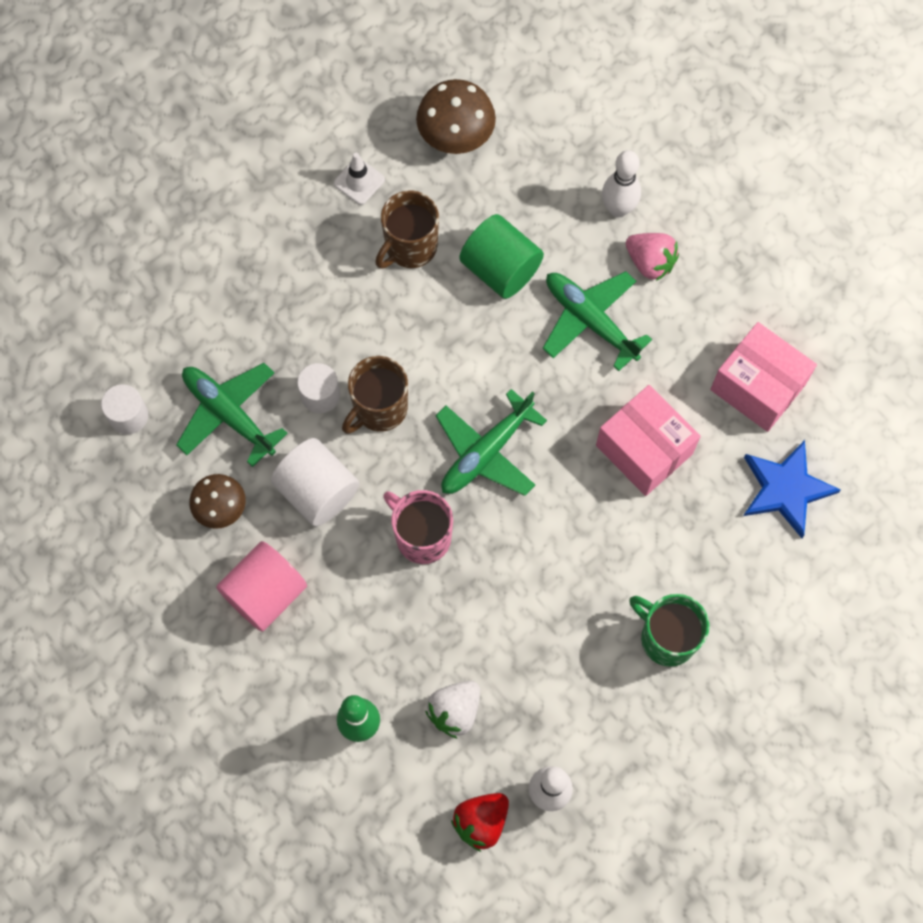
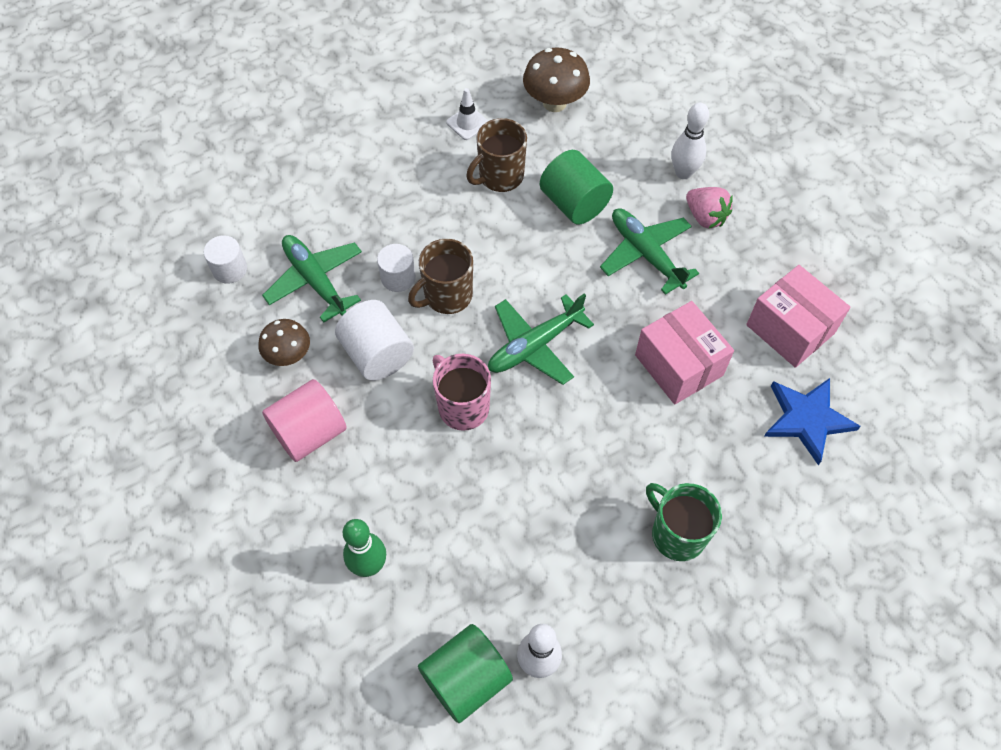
camera: 10 degrees right, 10 degrees down
(454, 711) = (461, 567): white strawberry -> none
(481, 822) = (466, 679): red strawberry -> green cylinder

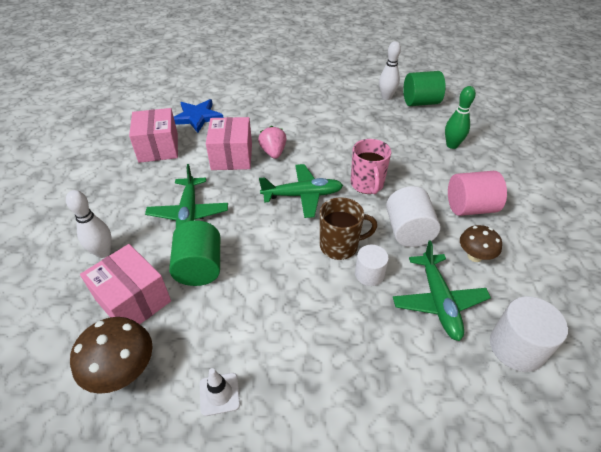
camera: 150 degrees left, 15 degrees down
(230, 269) = (516, 347): white cylinder -> white cylinder, size x1.57
(500, 176) = (235, 319): brown mug -> none
(604, 149) = (133, 300): none -> pink box
(677, 534) = (296, 107): green mug -> none
(705, 217) = (127, 218): pink strawberry -> pink strawberry (273, 152)

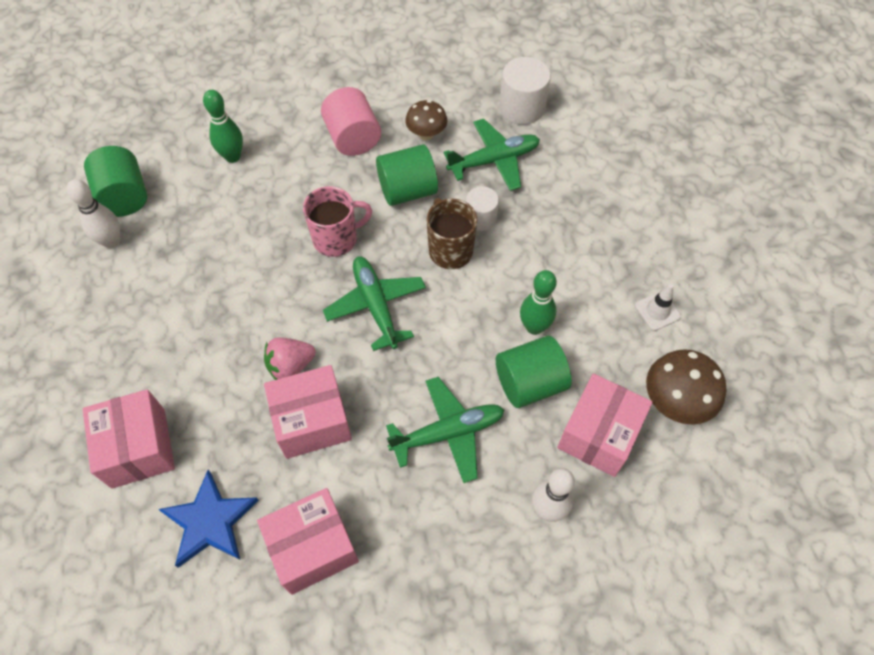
camera: 105 degrees left, 15 degrees up
(246, 284) = (534, 327): none -> green bowling pin
(250, 99) = (138, 448): none -> pink box
(408, 231) = (407, 190): white cylinder -> green cylinder

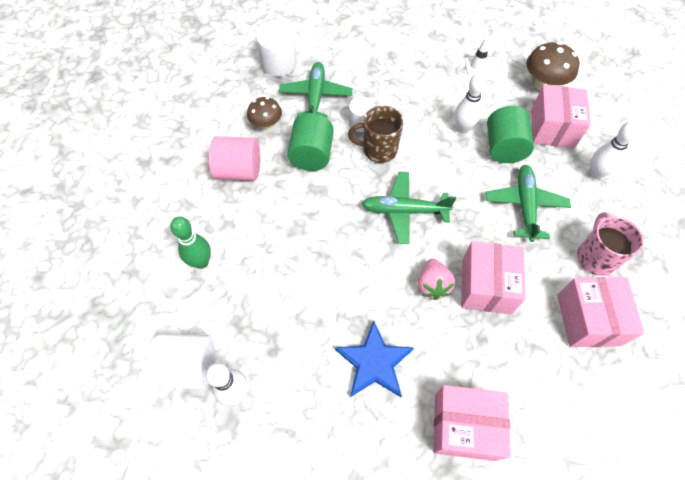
camera: 65 degrees left, 0 degrees up
(124, 197) = (189, 367): green cylinder -> white cylinder
(210, 521) = (548, 387): blue star -> blue star (374, 362)
(336, 239) = (331, 215): pink mug -> pink mug (595, 257)
(534, 327) = (462, 129): green bowling pin -> white bowling pin
(599, 434) = (552, 128): pink box -> pink box turned 45 degrees clockwise

